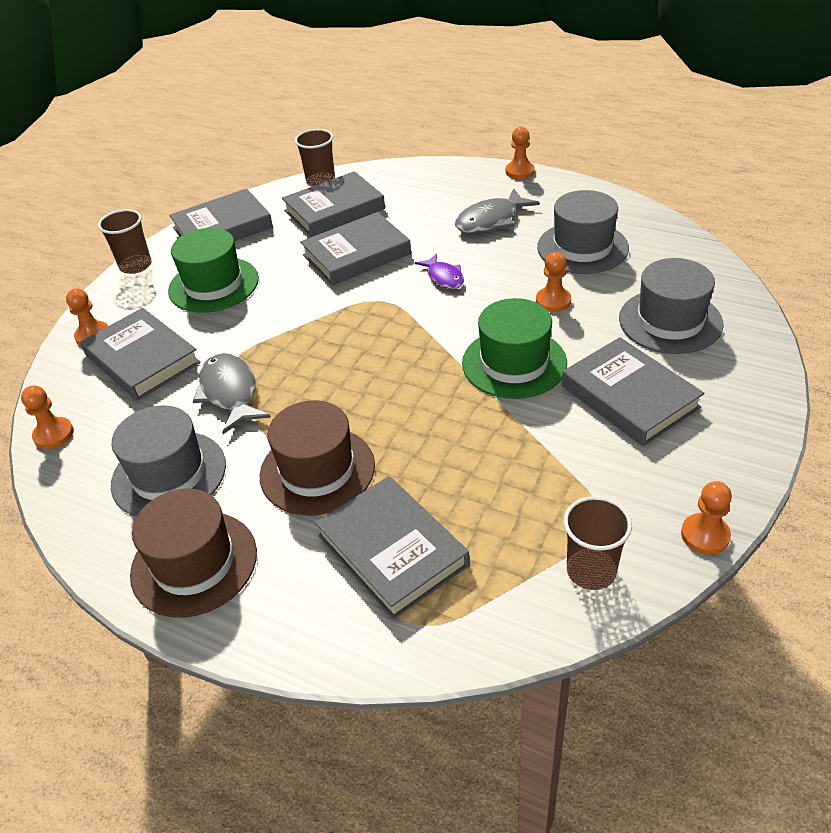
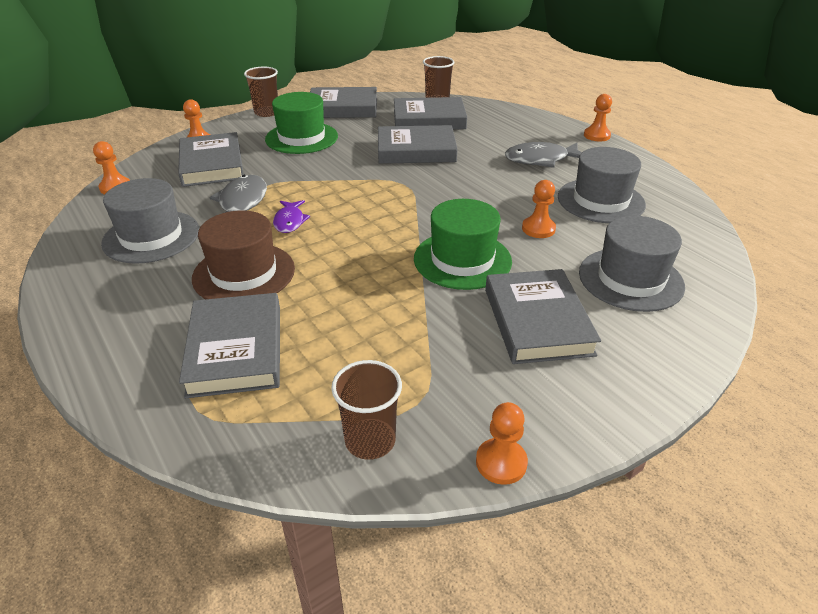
camera: 25 degrees right, 5 degrees down
(194, 563) = (104, 296): brown hat -> none
(444, 277) = (465, 184): purple fish -> purple fish (289, 221)

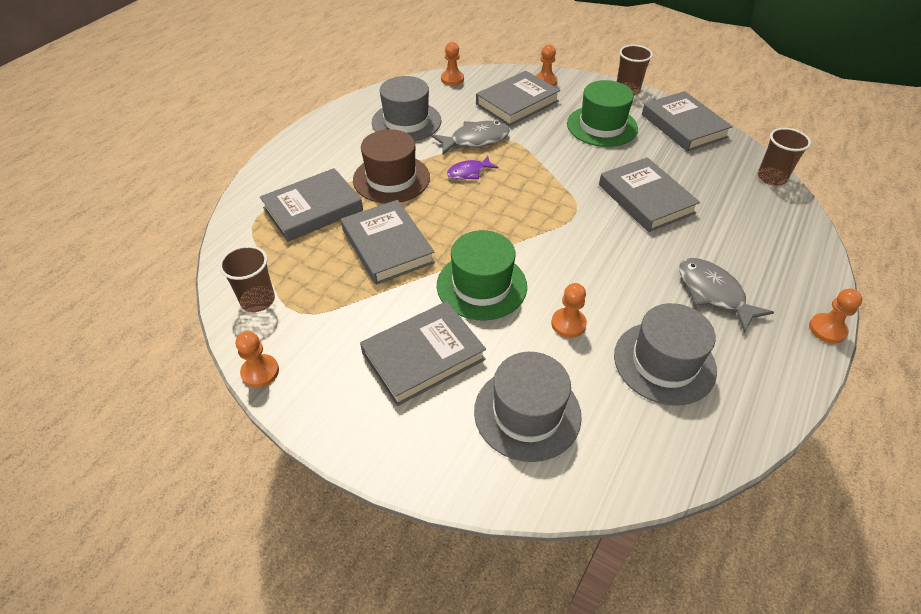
camera: 65 degrees right, 10 degrees up
(429, 119) = (720, 186): grey book -> grey book (387, 246)

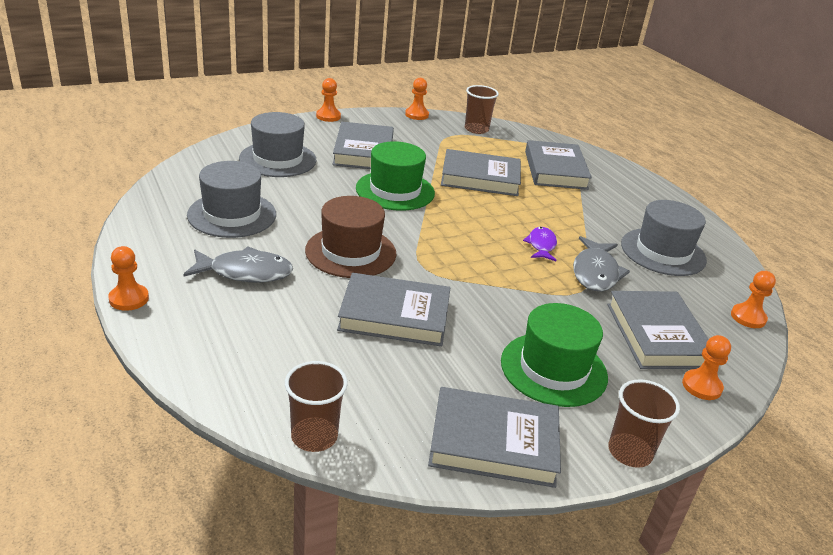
camera: 120 degrees right, 15 degrees down
(391, 178) = (567, 210): brown hat -> brown hat (350, 252)
(568, 324) = (316, 201): orange pawn -> orange pawn (328, 116)

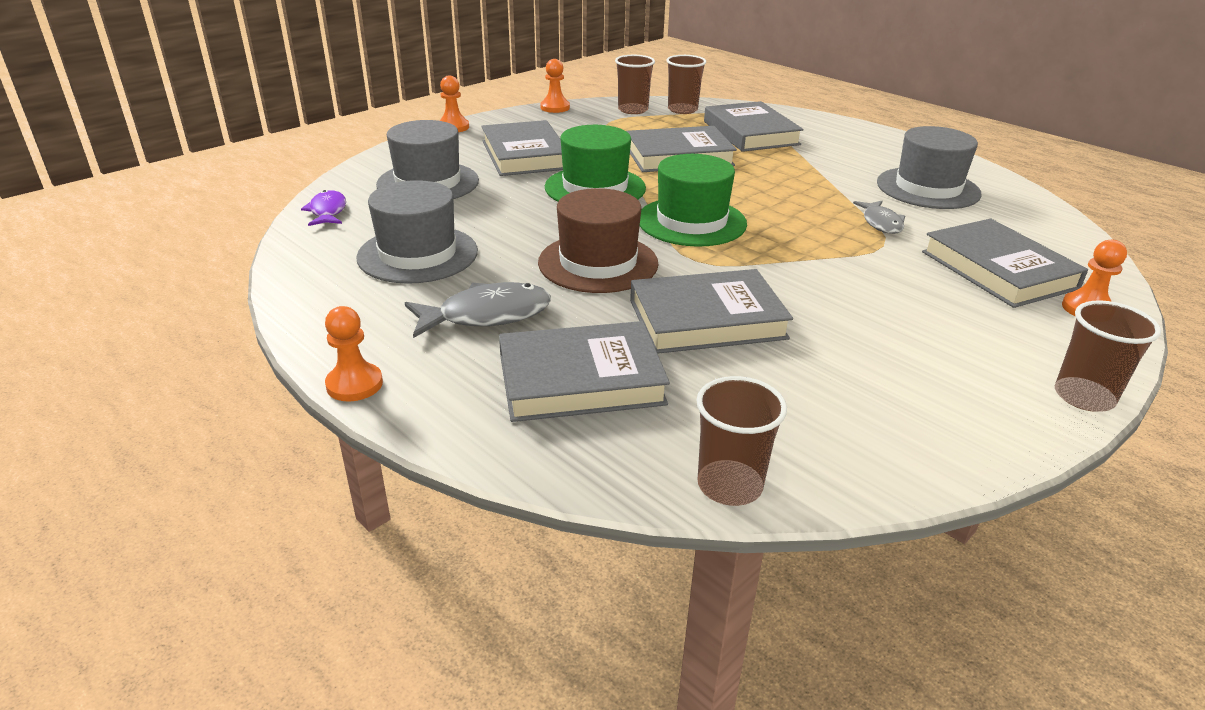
camera: 15 degrees left, 0 degrees up
(494, 442) = (938, 429): grey book -> grey book (581, 379)
(516, 137) = (682, 110): none -> brown cup
(541, 245) = (802, 209): purple fish -> purple fish (328, 211)
(553, 369) = (928, 331): green hat -> green hat (691, 221)
(595, 272) = (881, 223): grey fish -> grey fish, size x0.64
(748, 317) = (1065, 231): orange pawn -> none

